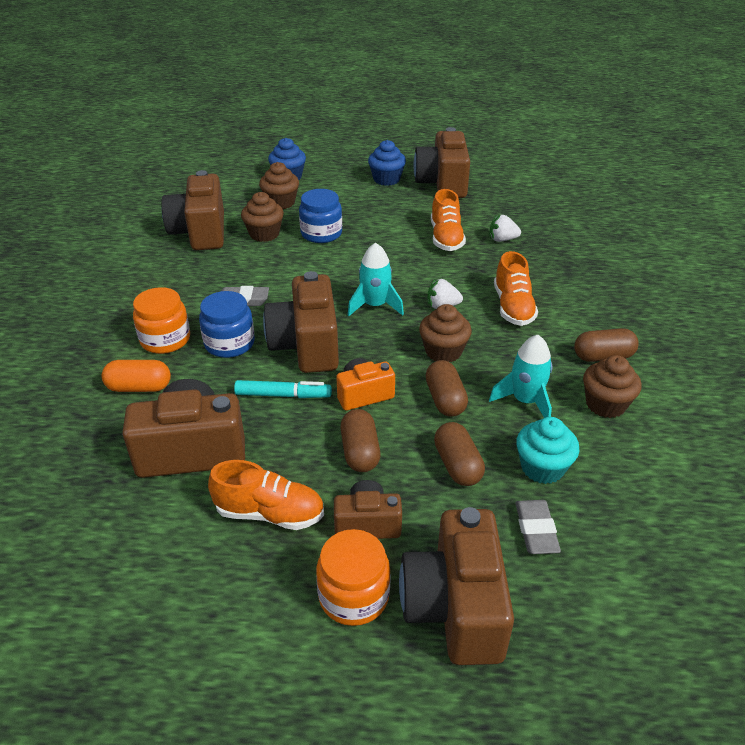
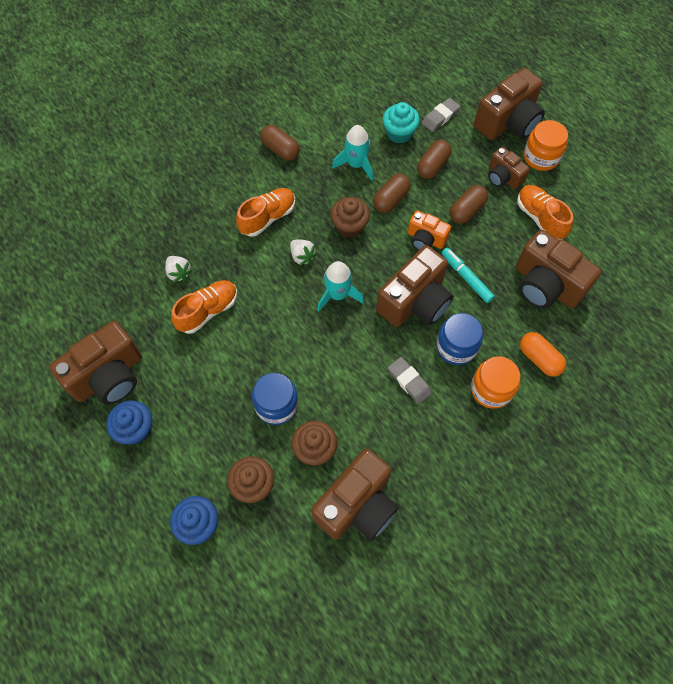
camera: 130 degrees left, 25 degrees up
(605, 404) = (324, 130): brown cupcake -> none

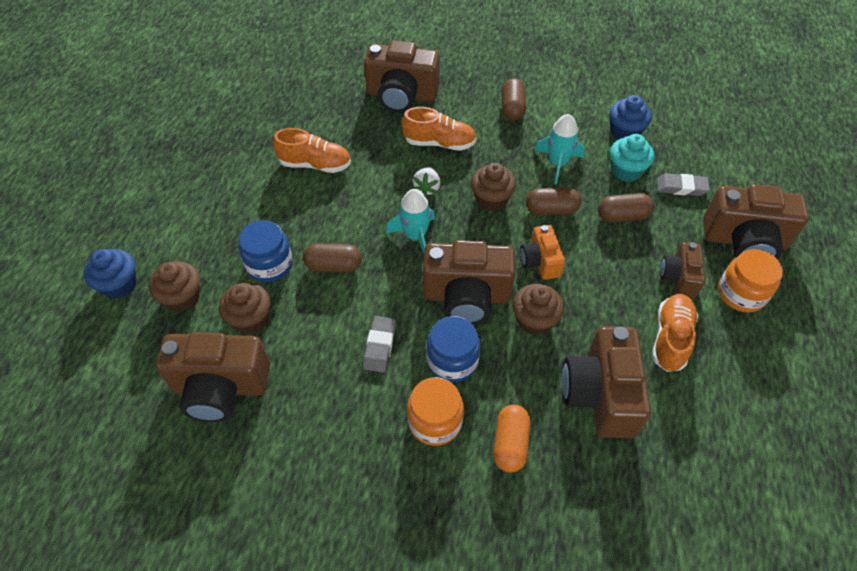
camera: 50 degrees right, 10 degrees down
(109, 376) = (205, 146): brown camera -> brown camera (401, 95)
(136, 429) = (173, 191): blue cupcake -> blue cupcake (625, 132)
(179, 273) = (332, 126): white strawberry -> none
(466, 210) = (607, 273): brown capsule -> brown capsule (334, 266)
(466, 278) = (534, 320): turquoise marker -> brown cupcake

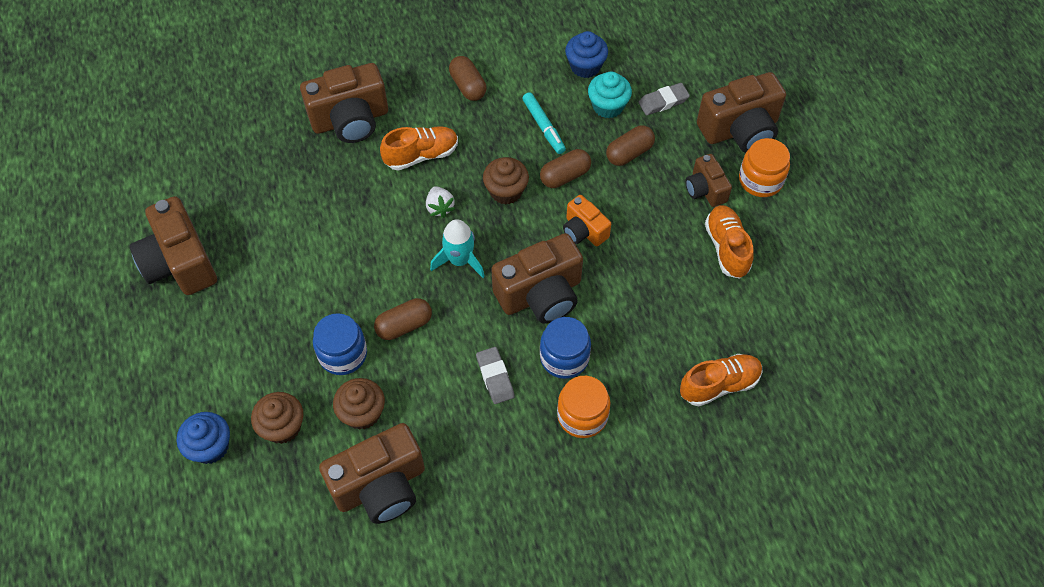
camera: 30 degrees left, 5 degrees up
(315, 164) = (315, 234): orange shoe -> orange shoe (719, 385)
(510, 443) = (652, 401): orange capsule -> none
(534, 320) = (610, 287): brown cupcake -> none
(557, 163) = (543, 126): turquoise rocket -> turquoise marker
(600, 394) = (698, 324): brown camera -> brown camera (180, 263)

